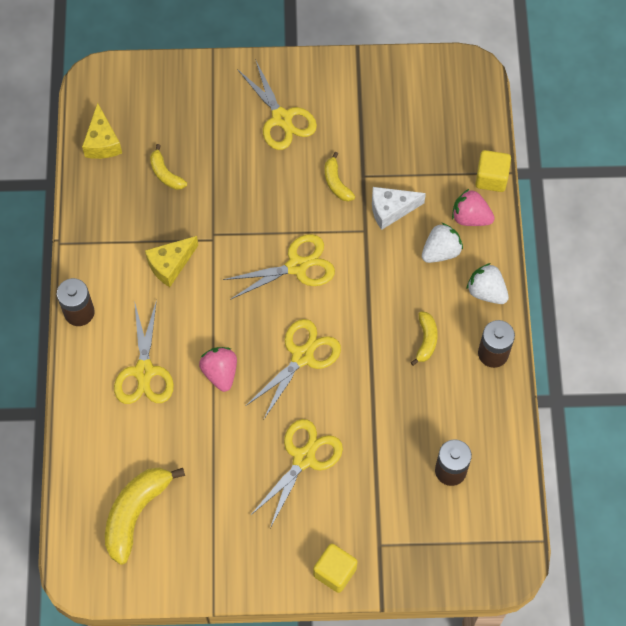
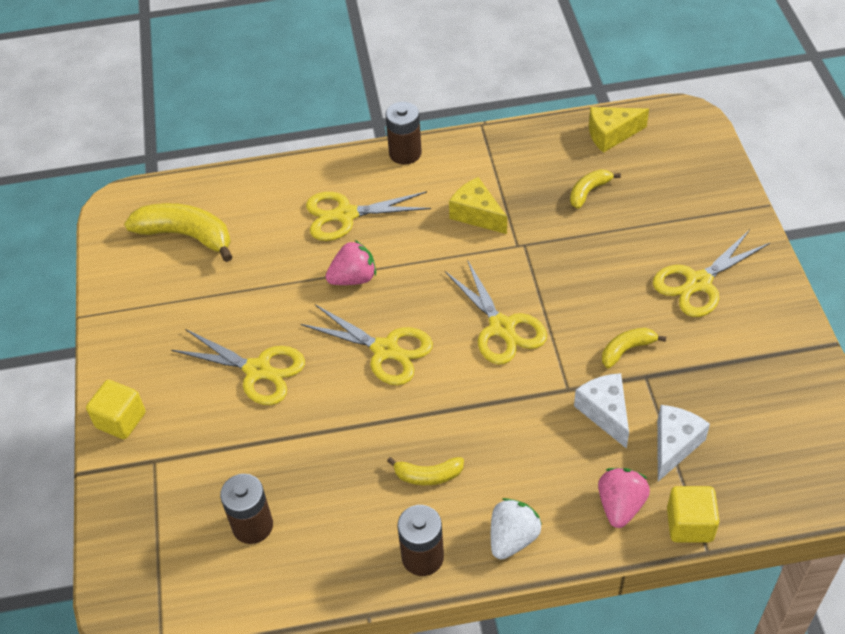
camera: 85 degrees right, 15 degrees down
(426, 172) = (674, 445): none -> white cheese
(441, 251) = (559, 476): white strawberry -> none

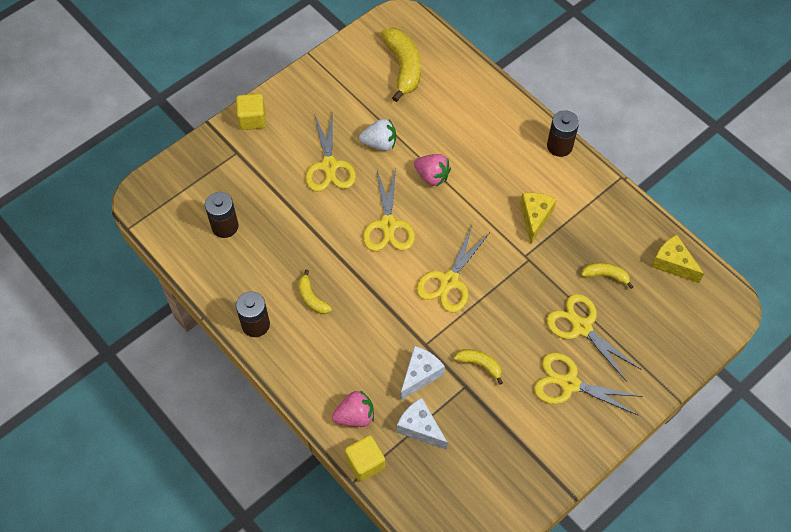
camera: 55 degrees right, 10 degrees up
(345, 215) = (480, 142): yellow scissors -> yellow scissors (581, 327)
(512, 538) = (296, 366): white strawberry -> white strawberry (379, 143)
(674, 445) = (420, 428): white cheese -> white cheese turned 135 degrees counterclockwise

